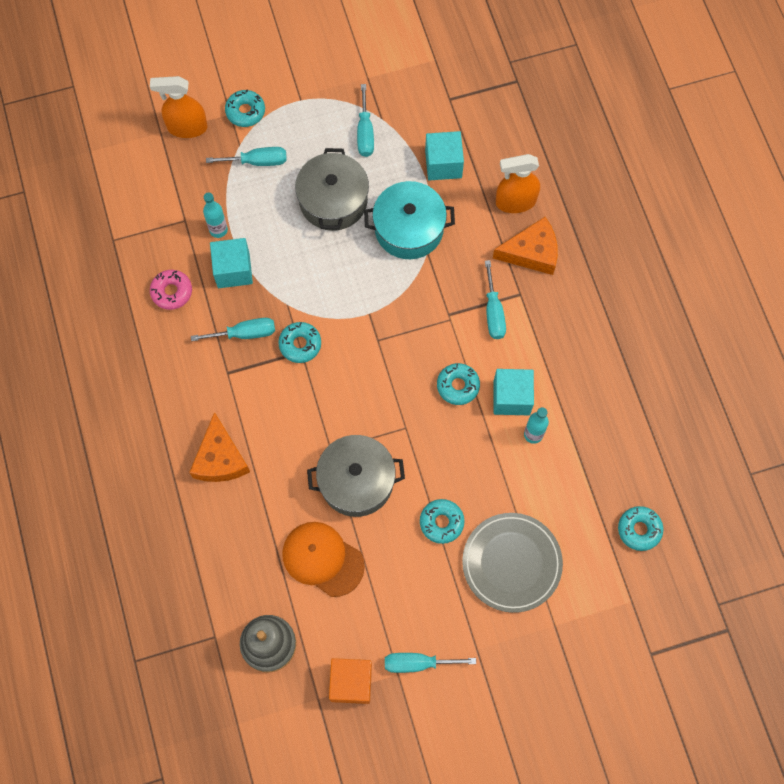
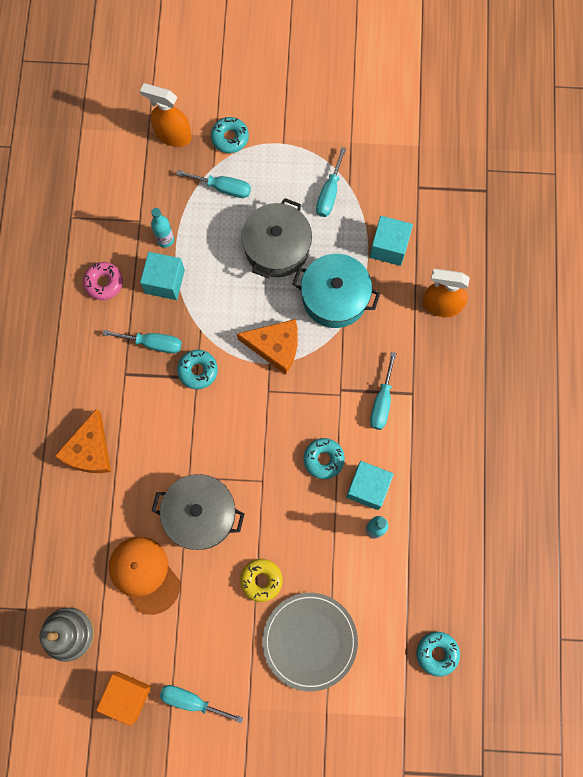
camera: 20 degrees right, 5 degrees up
(441, 522) = (261, 580): turquoise donut -> yellow donut
(531, 252) = (438, 358): orange cheese -> orange cheese (275, 346)

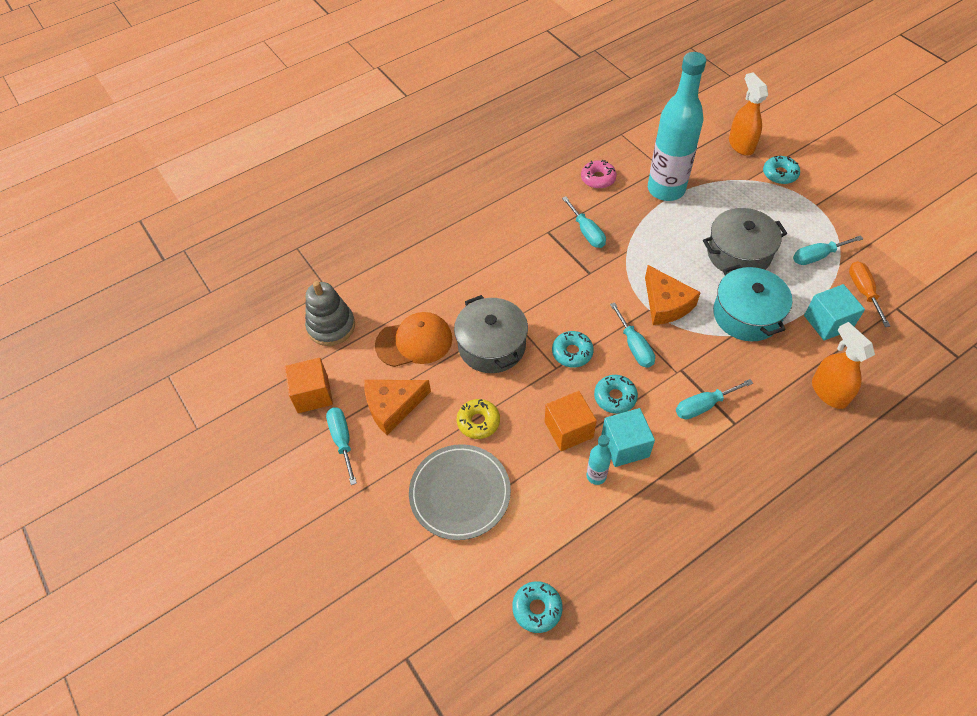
camera: 55 degrees right, 20 degrees down
(89, 450) = (474, 249): orange cheese -> orange cheese (393, 406)
(144, 574) = (414, 342): orange cap -> orange cap turned 60 degrees clockwise
(165, 240) = (666, 189): turquoise bottle -> turquoise bottle, size x2.38
(165, 281) = (637, 209): turquoise cube -> none
(198, 371) = (595, 270): turquoise donut -> turquoise donut (572, 352)
(223, 188) = (741, 195): turquoise screwdriver -> turquoise screwdriver (634, 346)
(322, 517) = (568, 429): none -> orange cube
(386, 195) = (863, 291): none -> orange screwdriver

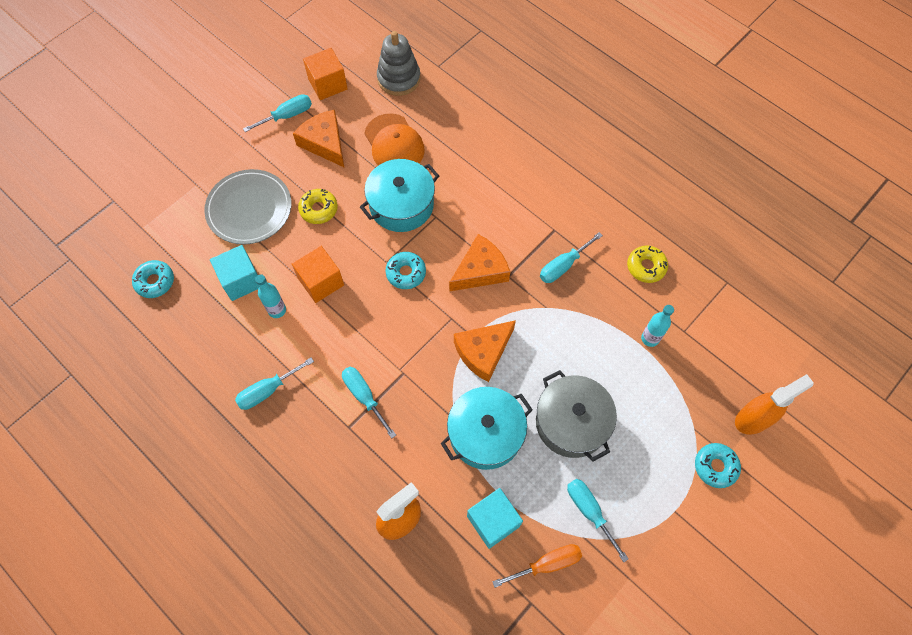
camera: 75 degrees right, 10 degrees up
(491, 345) = (401, 205): grey pot -> turquoise pot
(580, 292) = (480, 270): none -> orange cheese
(598, 178) = (646, 267): pink donut -> yellow donut
(615, 397) = (361, 316): turquoise donut -> none
(625, 446) = (310, 330): turquoise cube -> turquoise cube (241, 280)
(634, 346) = (423, 327): turquoise screwdriver -> turquoise screwdriver (267, 390)
(666, 189) = (650, 338): turquoise bottle -> turquoise bottle, size x0.42

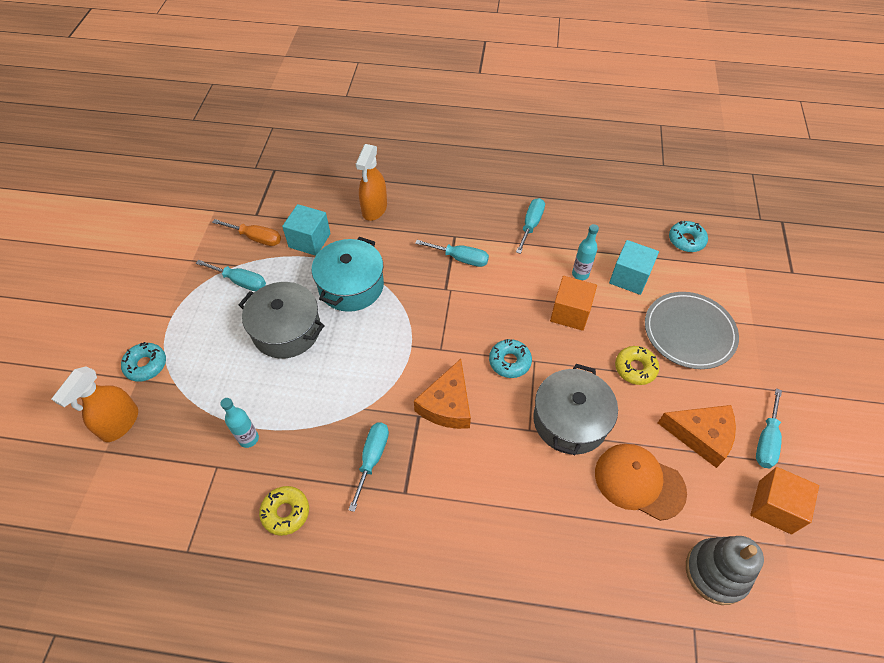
camera: 145 degrees right, 10 degrees down
(401, 205) = (570, 420): turquoise pot -> grey pot
(483, 352) = (394, 339): orange cheese -> none
(547, 564) = (256, 238): orange screwdriver -> orange screwdriver turned 105 degrees counterclockwise

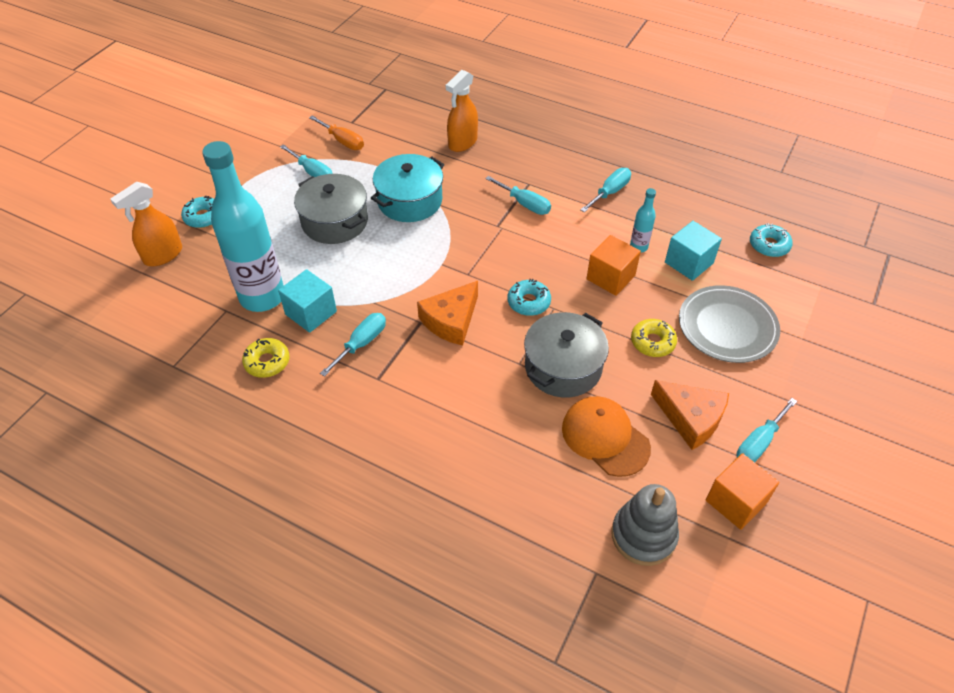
camera: 20 degrees right, 5 degrees down
(248, 439) = (262, 297): turquoise bottle -> turquoise bottle, size x2.38
(309, 240) = (390, 154): turquoise cube -> turquoise cube (311, 313)

